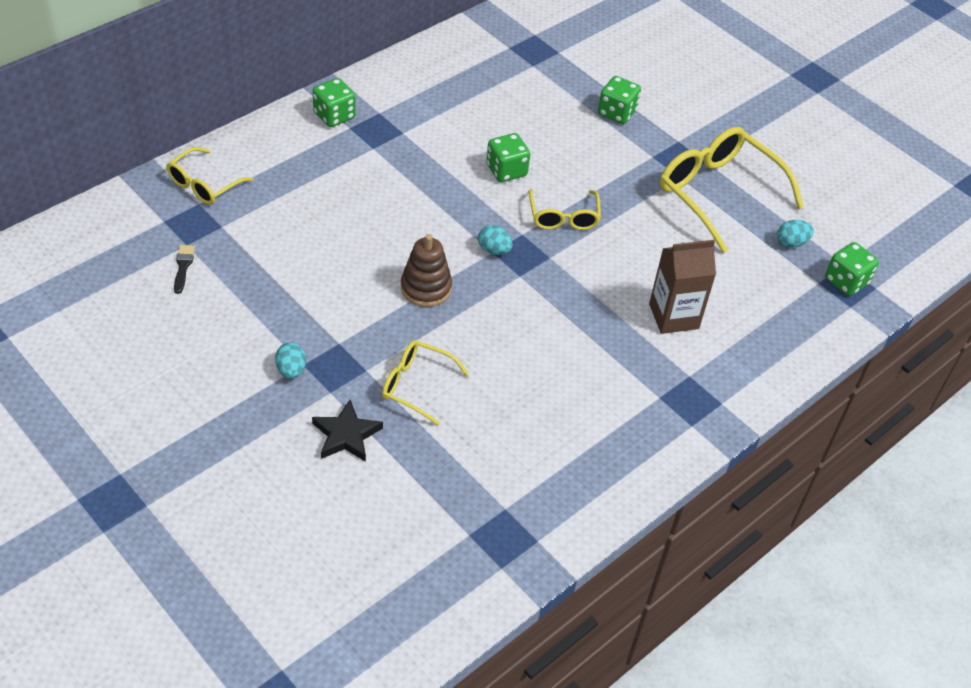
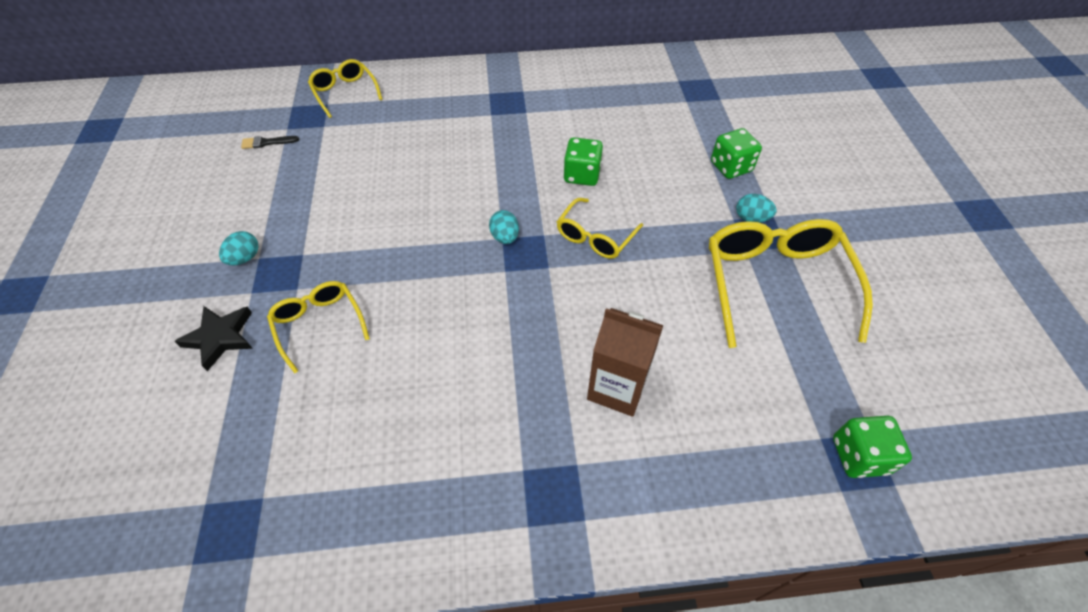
camera: 40 degrees right, 5 degrees up
(183, 266) = (267, 142): black brush -> black brush turned 135 degrees counterclockwise
(204, 185) = (345, 92): yellow glasses -> yellow glasses turned 75 degrees clockwise
(334, 115) = (486, 80): green dice -> none
(426, 288) = (416, 242): brown stacking toy -> none
(791, 243) = (821, 375): turquoise egg -> turquoise egg (751, 218)

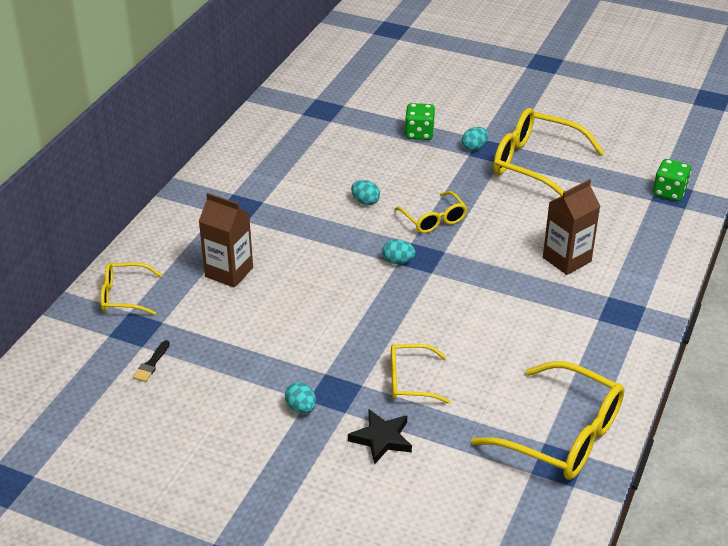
camera: 60 degrees left, 15 degrees down
(280, 514) = (563, 436): none -> yellow glasses
(412, 134) = (229, 272): none -> brown carton
(582, 175) = (365, 201): green dice -> turquoise egg

